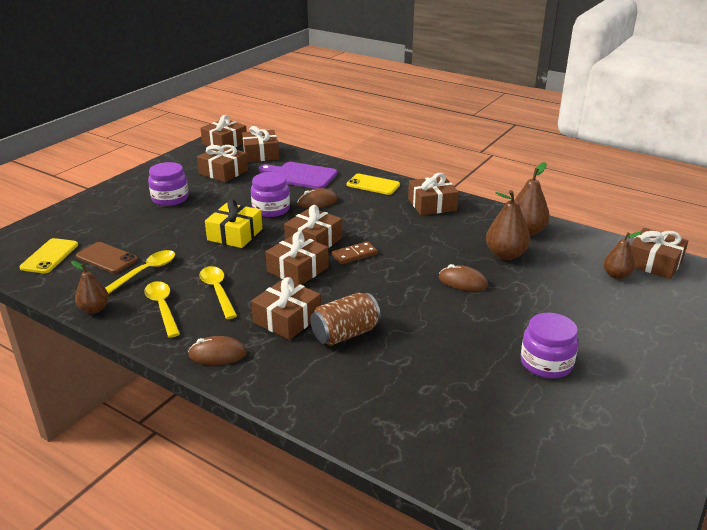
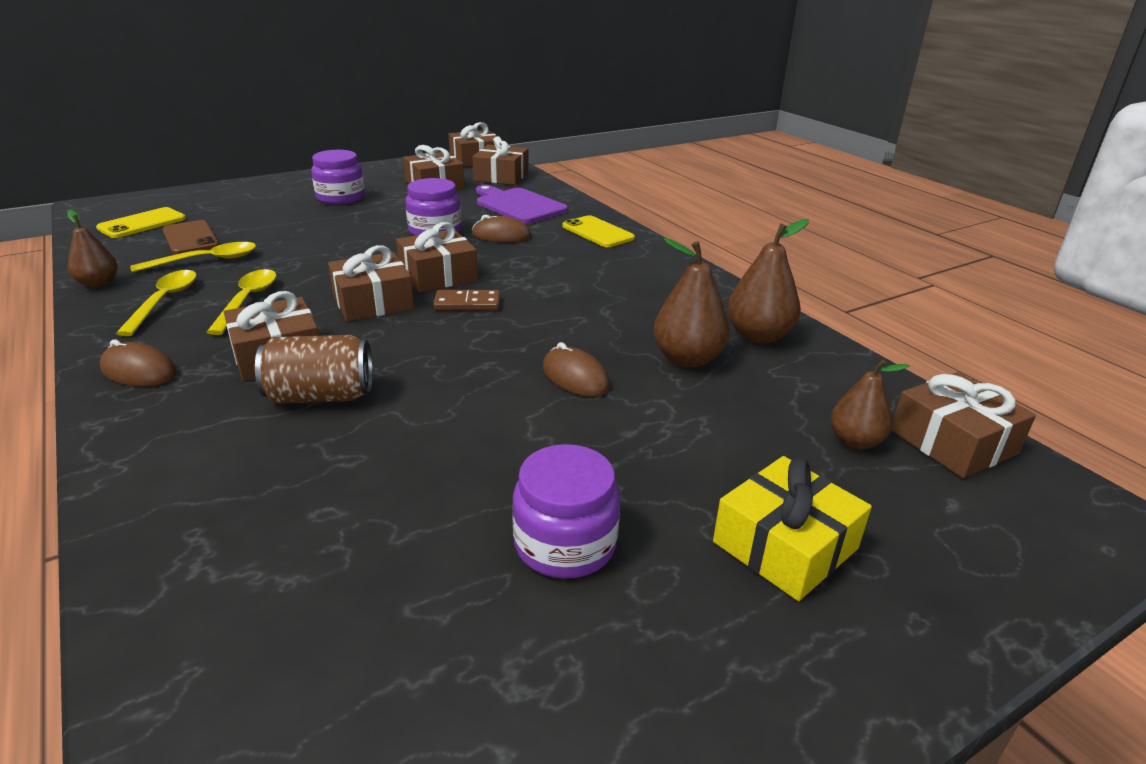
camera: 25 degrees right, 0 degrees up
(235, 234) = (356, 247): yellow gift -> yellow gift (785, 545)
(432, 204) = (651, 271): brown gift -> none

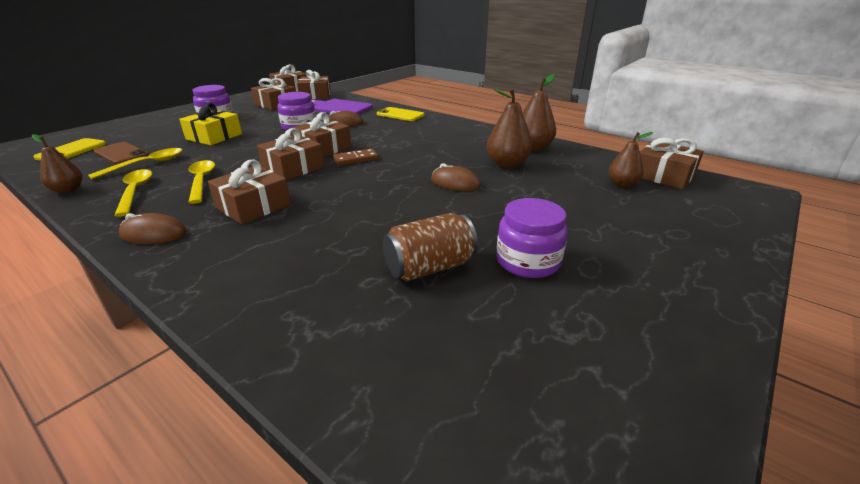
camera: 20 degrees left, 0 degrees up
(321, 396) = (306, 222): brown can -> brown can (429, 267)
(785, 545) = (635, 234): yellow gift -> yellow gift (214, 137)

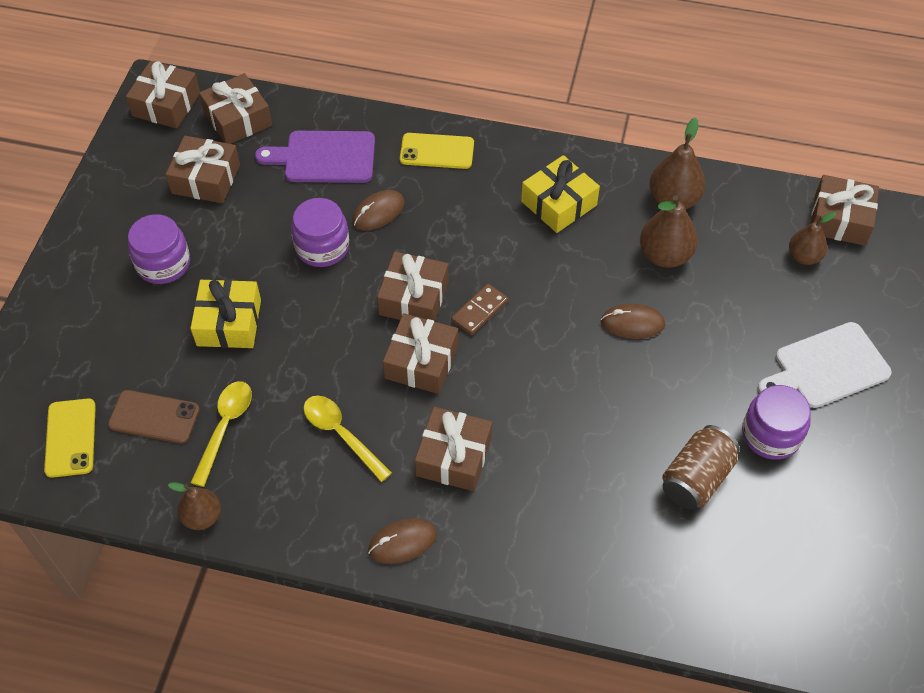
camera: 25 degrees left, 25 degrees up
(135, 191) = (288, 486): yellow spoon -> none
(453, 137) = (559, 203): none -> yellow gift
(613, 237) = (826, 367): none -> white cutting board

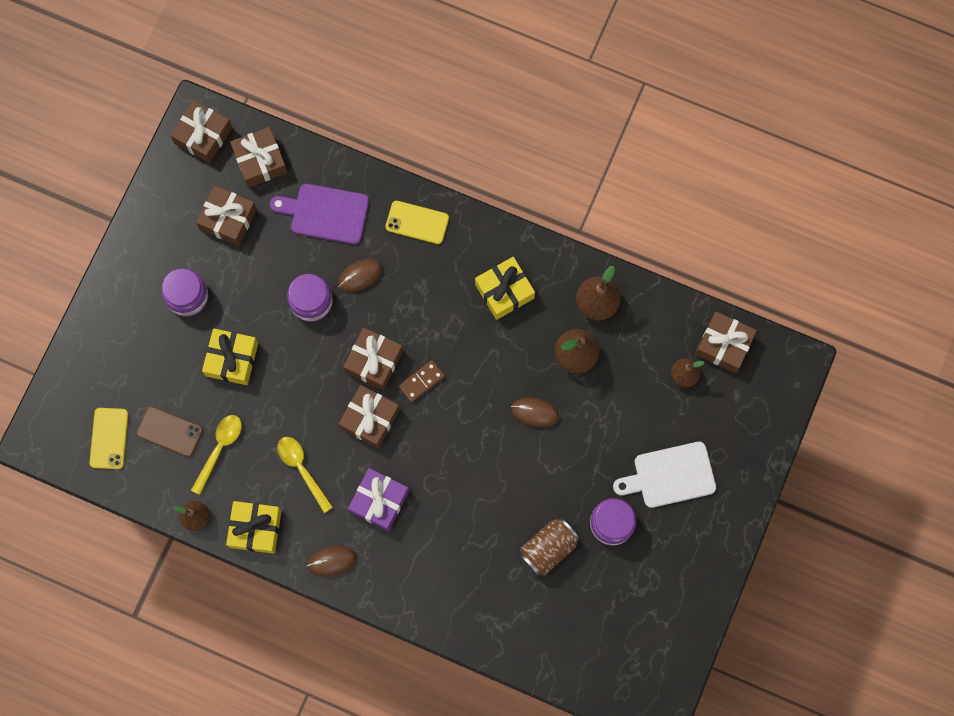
camera: 10 degrees right, 20 degrees up
(288, 518) = (255, 528): none -> yellow gift
(454, 456) = (379, 501): brown gift -> purple gift

